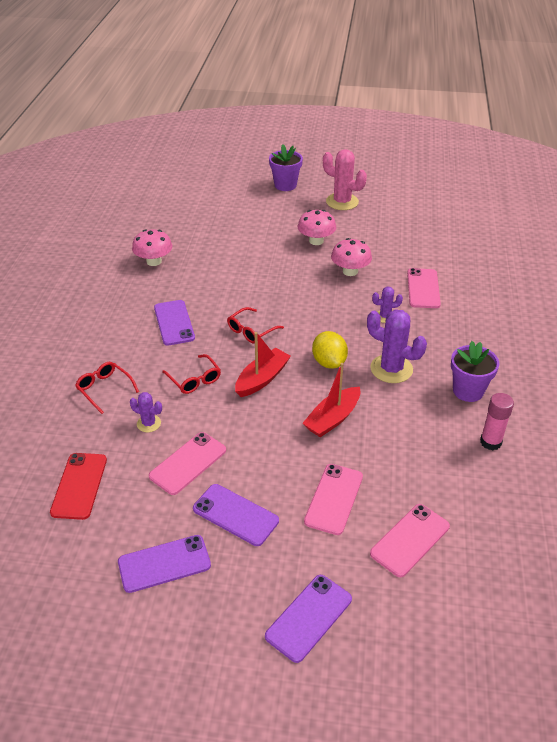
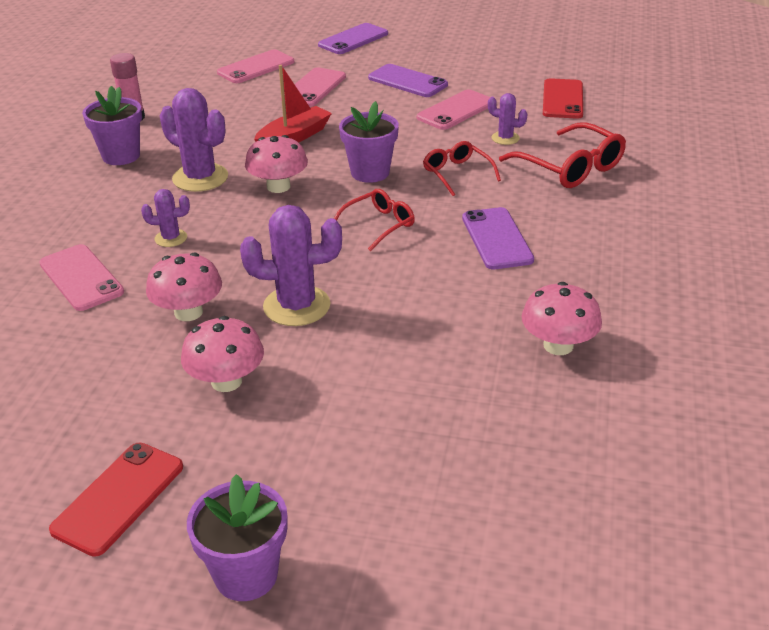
camera: 175 degrees left, 5 degrees down
(104, 389) = (570, 167): red glasses -> red glasses, size x1.60
(164, 564) = (468, 61): purple phone -> none
(262, 379) = (370, 172): red boat -> purple flower pot
(292, 276) = (296, 306): none -> purple cactus
(329, 362) = (278, 186): yellow lemon -> pink mushroom
(342, 202) = (118, 498): pink cactus -> red phone
(423, 288) = (81, 278): pink phone -> pink phone turned 45 degrees counterclockwise

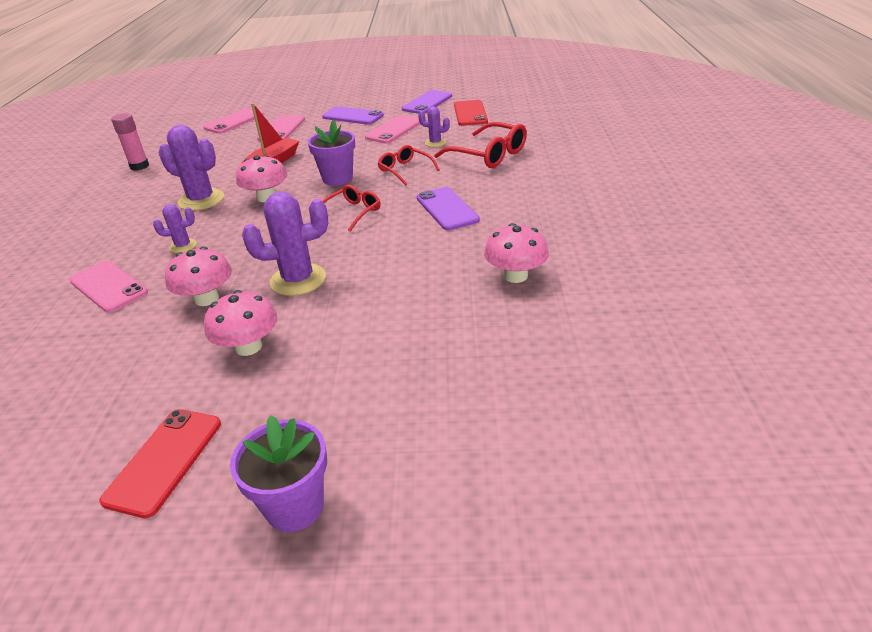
camera: 10 degrees left, 0 degrees up
(121, 156) = (132, 194): purple flower pot -> none
(353, 39) = (305, 95): purple phone -> purple phone (427, 103)

